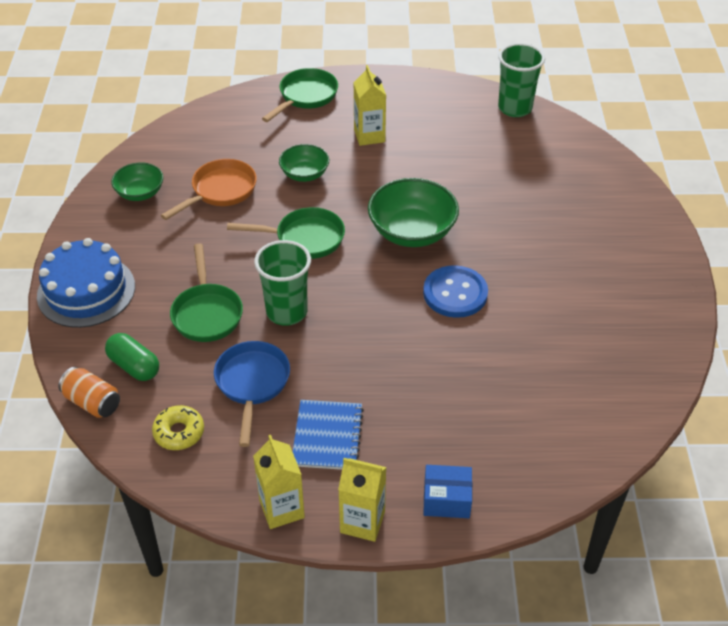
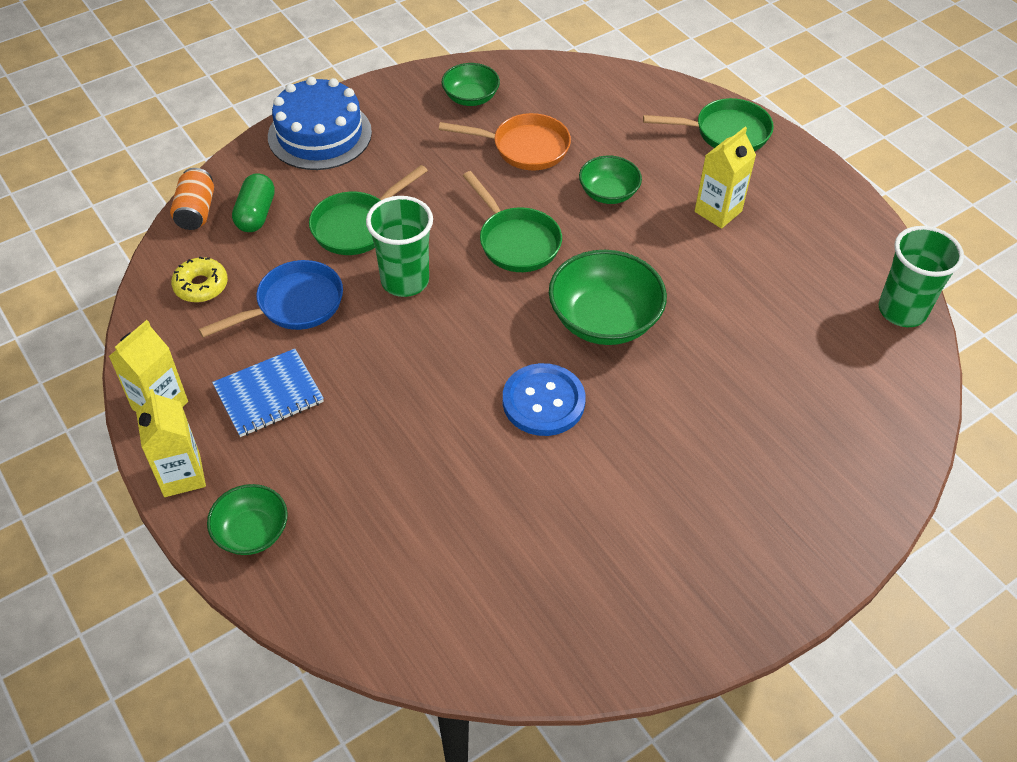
camera: 55 degrees right, 5 degrees up
(446, 499) = (252, 532): blue box -> green bowl

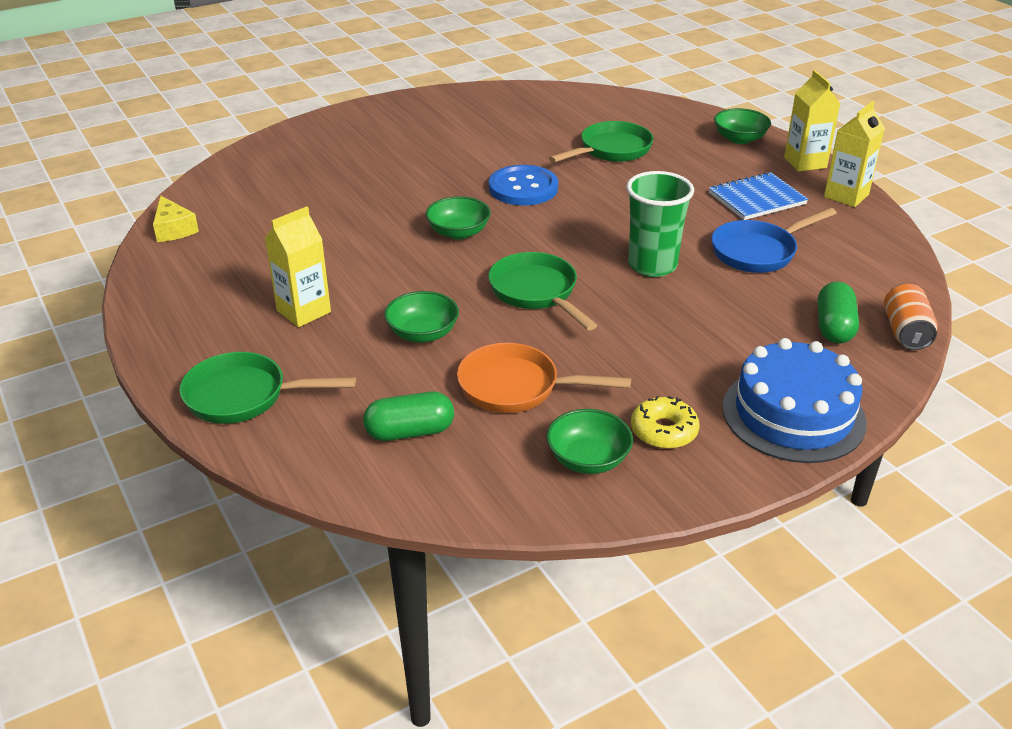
camera: 175 degrees left, 15 degrees down
(201, 286) = (859, 268): yellow donut -> yellow donut (664, 431)
(357, 226) = (713, 312): green pan -> green pan (611, 150)
(596, 111) = (410, 432): none -> green capsule
(604, 320) = (458, 232): green bowl -> green bowl, size x0.59
(902, 311) = (173, 229): green cup -> yellow cheese

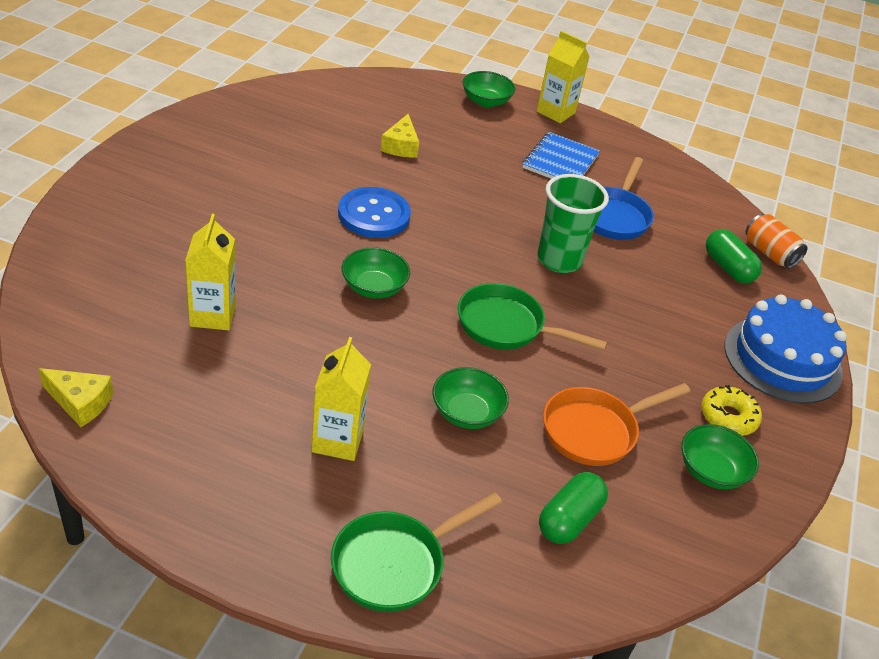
camera: 45 degrees left, 5 degrees up
(611, 150) = (401, 146): green pan -> yellow cheese
(846, 196) = (614, 137): yellow carton -> yellow carton (213, 315)

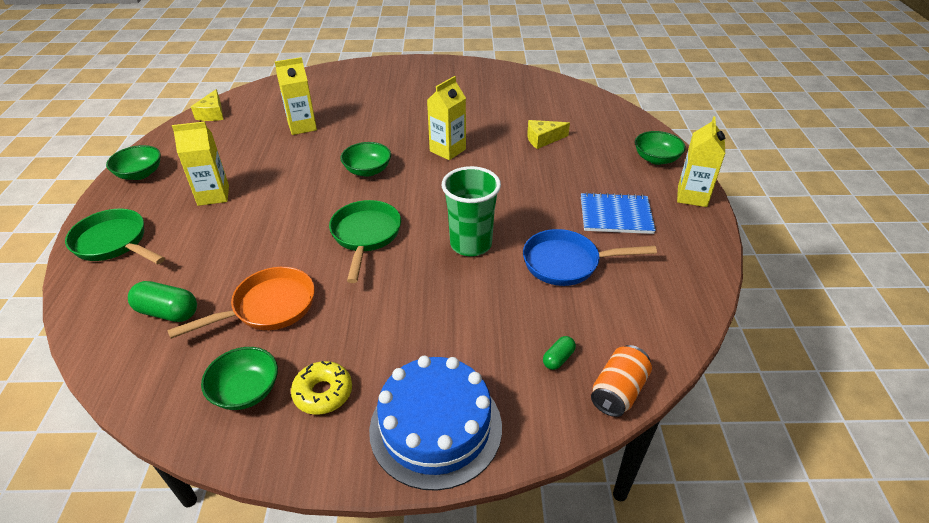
camera: 75 degrees right, 0 degrees up
(374, 215) = (447, 150): blue button -> yellow carton
(466, 413) = (260, 239): green bowl -> green bowl (140, 174)
(595, 431) = (268, 307): orange pan -> orange pan turned 105 degrees clockwise
(728, 268) = (558, 359): green capsule -> green capsule, size x0.56

